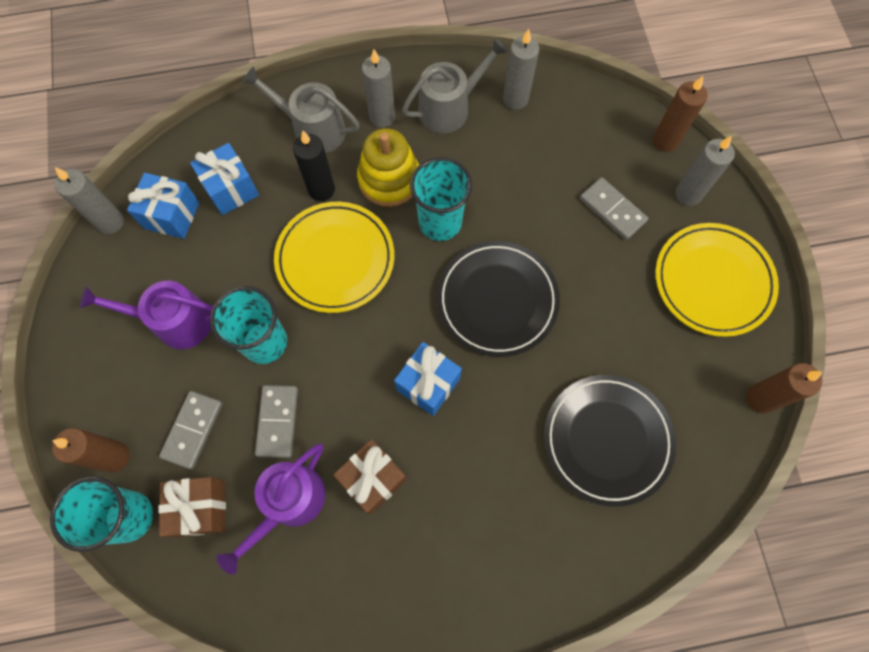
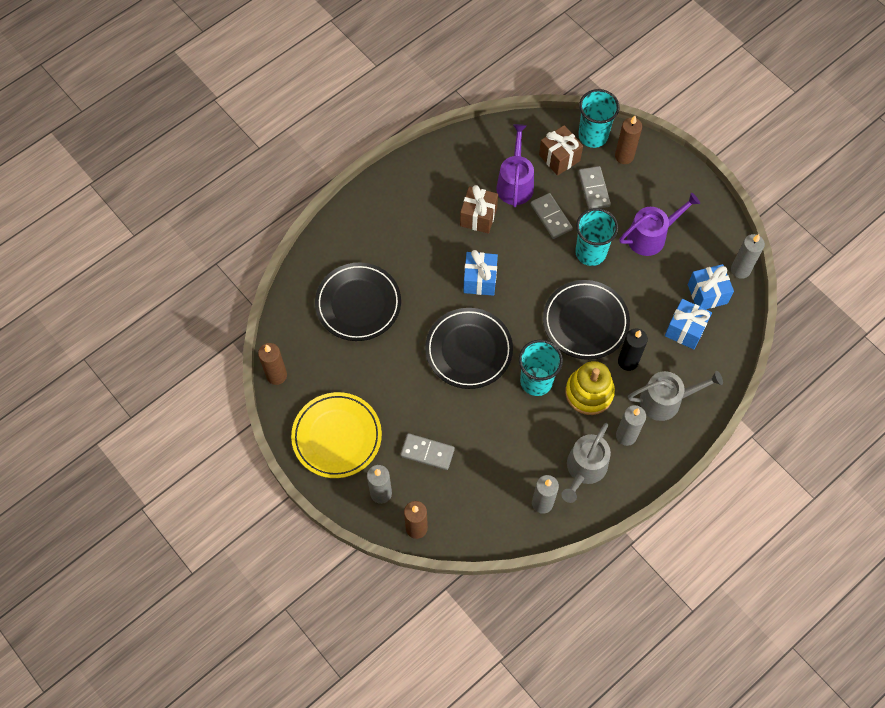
camera: 150 degrees right, 5 degrees down
(335, 259) = (585, 322): yellow plate -> black plate

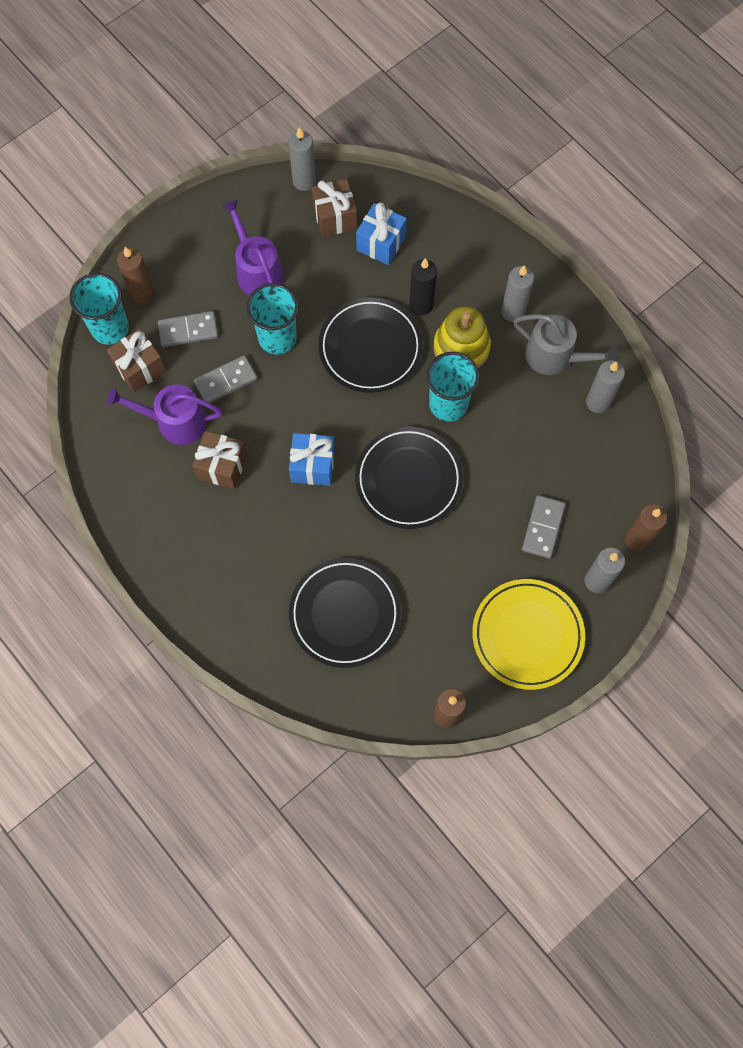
camera: 90 degrees left, 5 degrees up
(665, 400) = (469, 269): grey watering can -> none
(707, 294) = (335, 217): blue gift -> brown gift

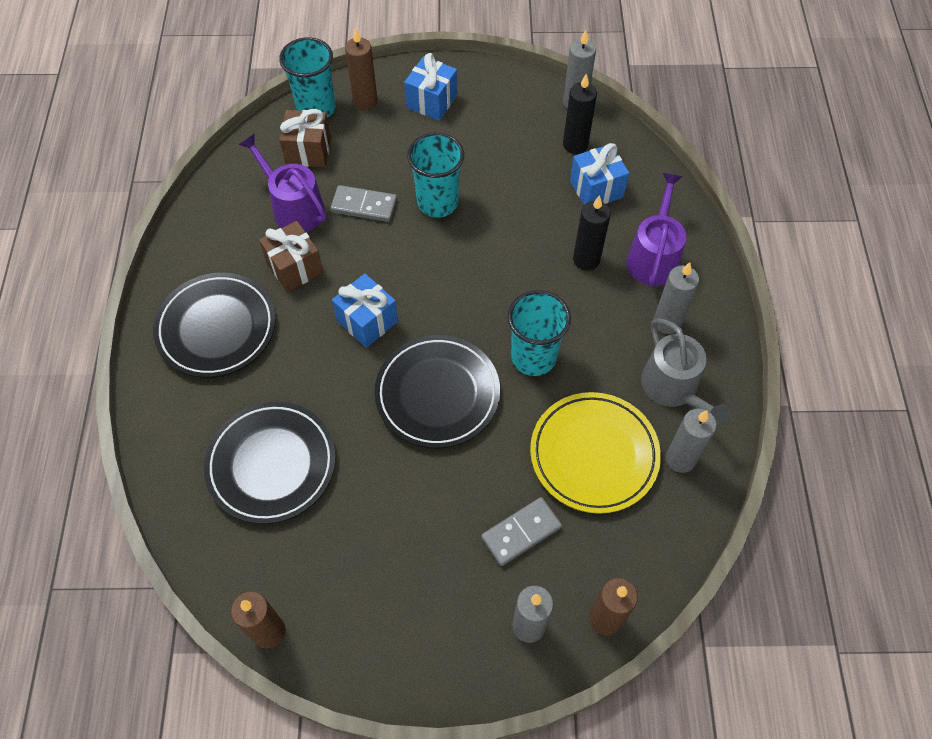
camera: 40 degrees right, 10 degrees down
(188, 330) = (373, 149): grey domino -> none
(195, 257) = (431, 101): none -> blue gift
(257, 271) = (471, 142): purple watering can -> purple watering can (653, 257)
(335, 217) = (575, 144): brown gift -> black candle
(370, 348) = (508, 263): black plate -> black plate (216, 328)
(461, 348) = (590, 319): yellow stacking toy -> none
(527, 635) = (413, 621): yellow plate -> yellow plate (594, 454)

